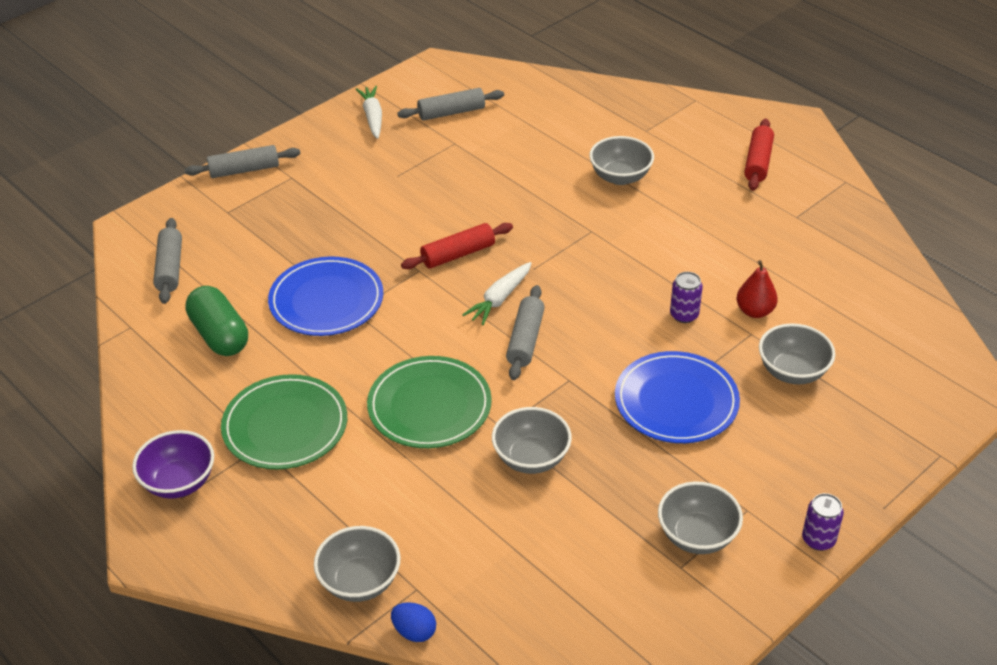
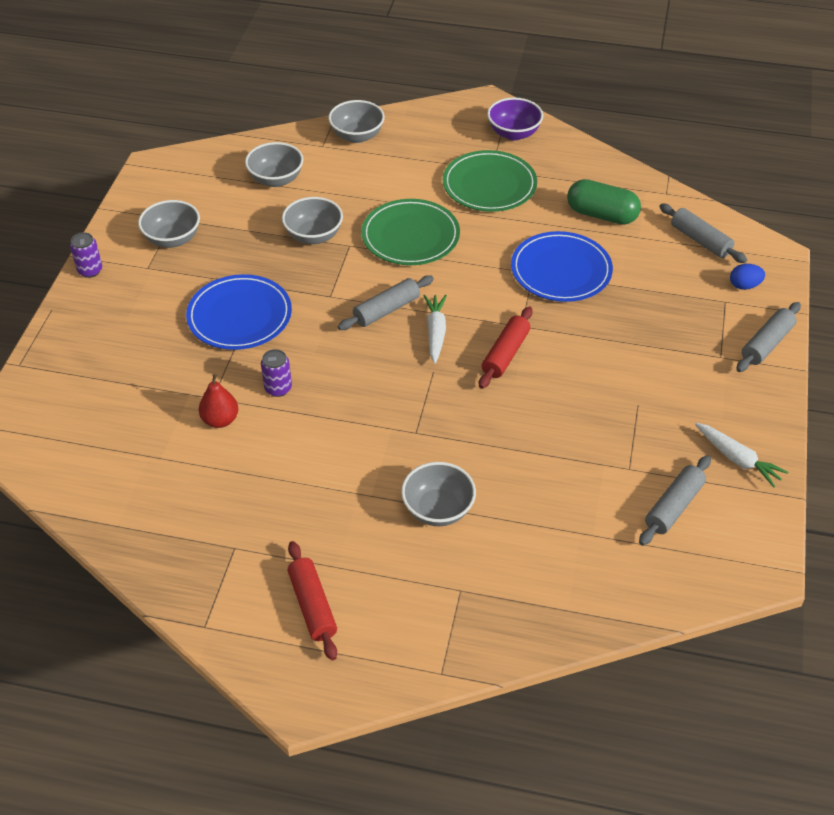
camera: 145 degrees right, 5 degrees up
(414, 632) = (305, 129): blue egg -> blue egg (744, 286)
(525, 340) = (386, 310): grey rolling pin -> grey rolling pin turned 75 degrees clockwise
(792, 371) = (162, 380): grey bowl -> grey bowl (276, 179)

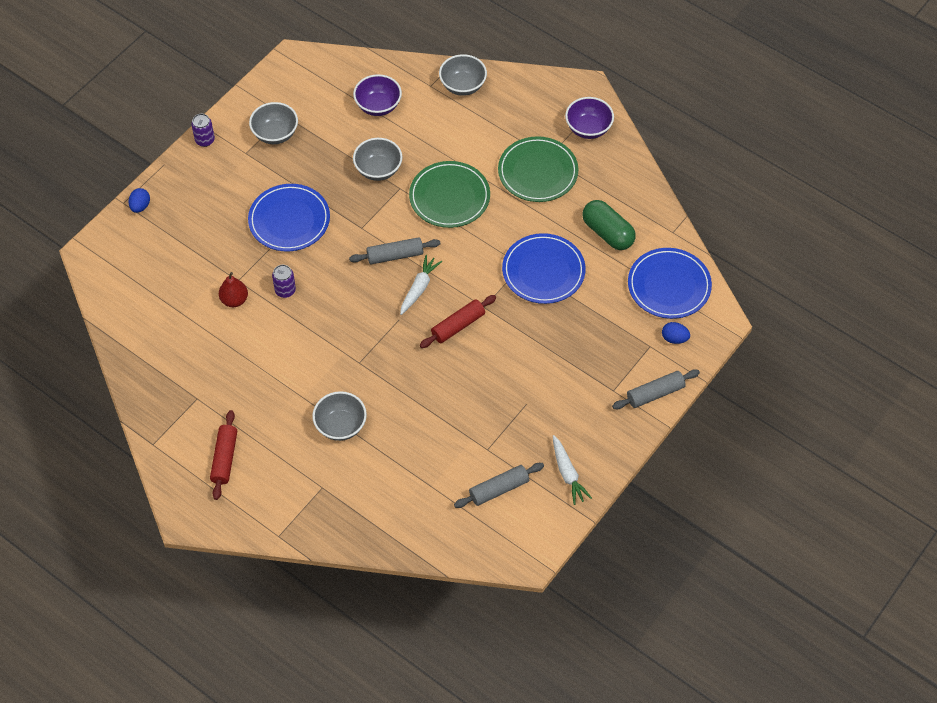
camera: 25 degrees right, 10 degrees up
(43, 361) = (140, 206): none -> blue egg
(276, 179) = (378, 106): grey bowl -> purple bowl
(700, 240) = (669, 285): grey rolling pin -> blue plate

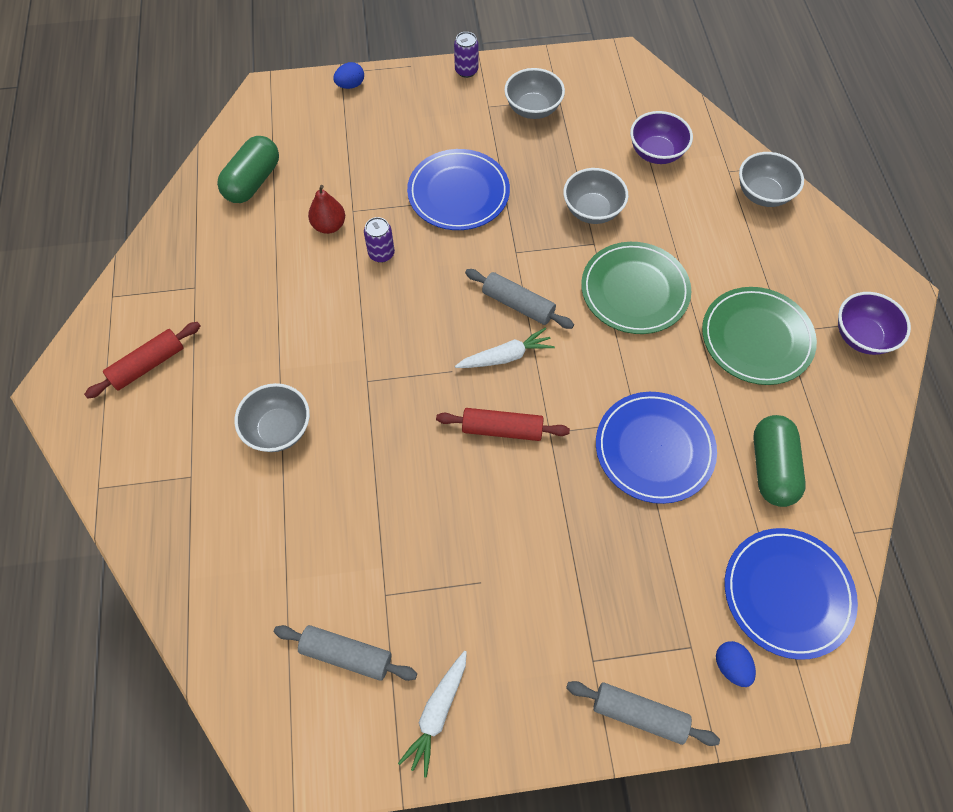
camera: 45 degrees right, 5 degrees up
(153, 313) = (253, 181): none -> green capsule

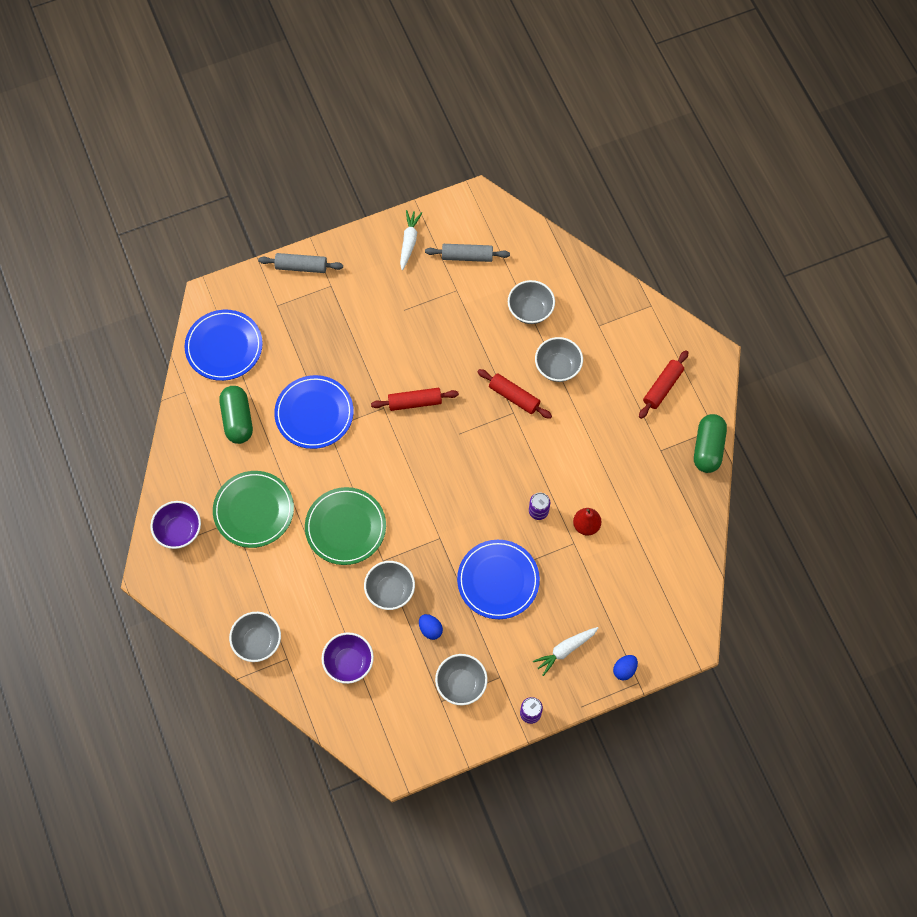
camera: 165 degrees right, 5 degrees up
(253, 181) = (661, 550): green capsule -> green capsule (708, 448)
(281, 528) = (530, 310): none -> grey bowl
(357, 402) = (514, 397): none -> red rolling pin
(505, 356) = (425, 453): white carrot -> white carrot (565, 650)
(518, 304) = (427, 495): grey rolling pin -> none
(731, 666) = (254, 301): blue egg -> blue egg (430, 629)

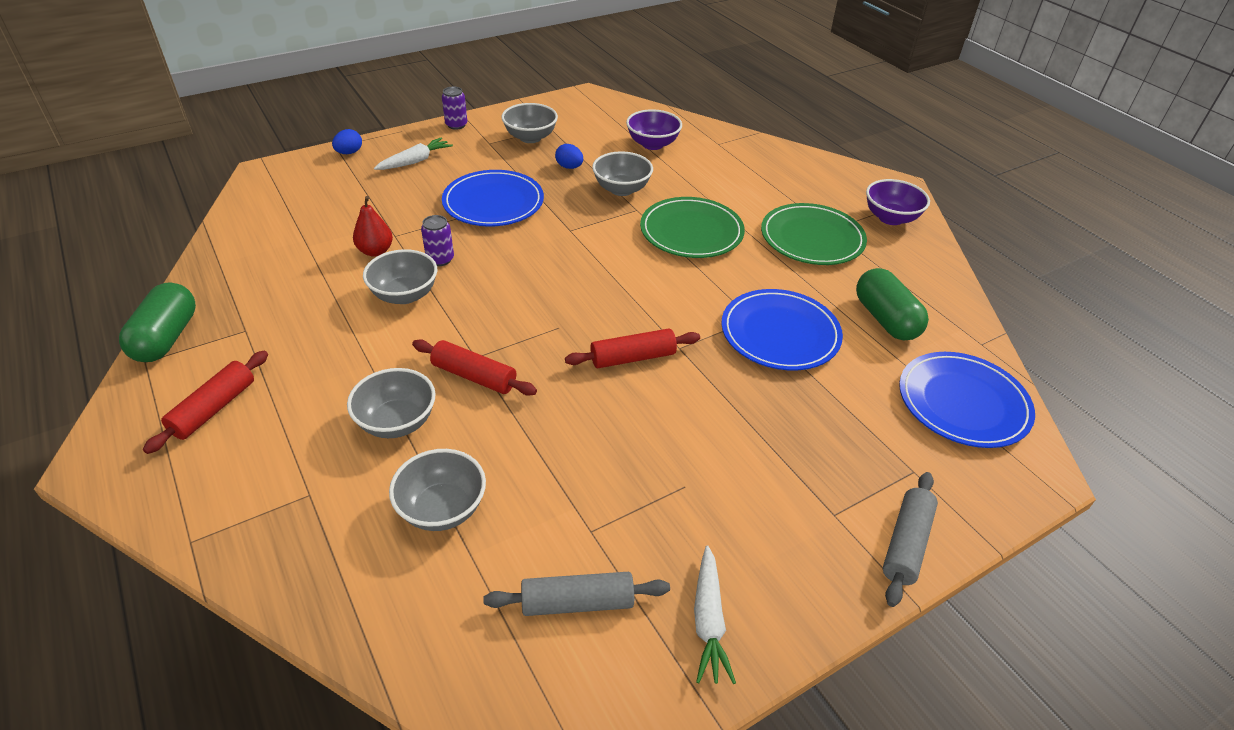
camera: 170 degrees right, 25 degrees down
(257, 641) = (754, 152): grey bowl -> grey bowl (405, 295)
(301, 266) = (906, 544): grey rolling pin -> grey rolling pin turned 60 degrees counterclockwise

